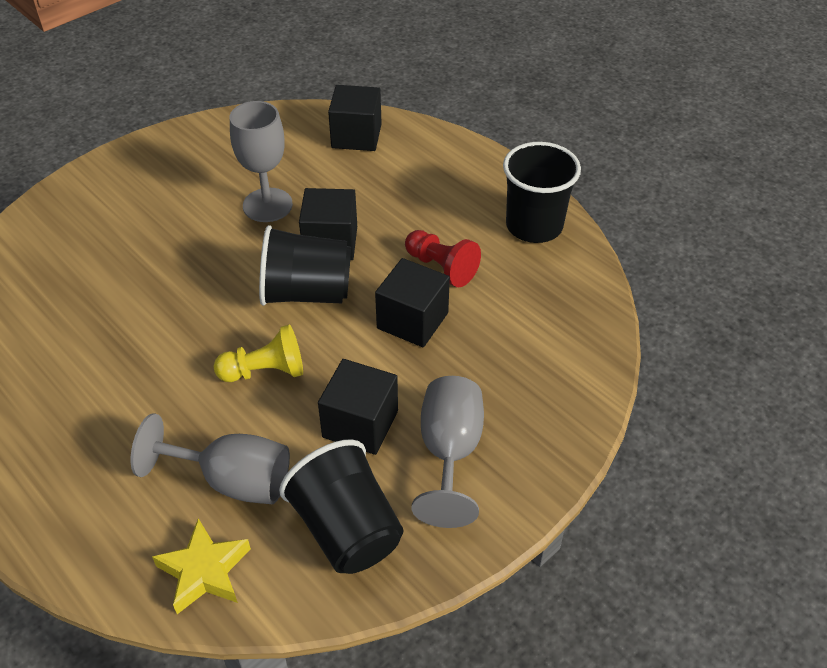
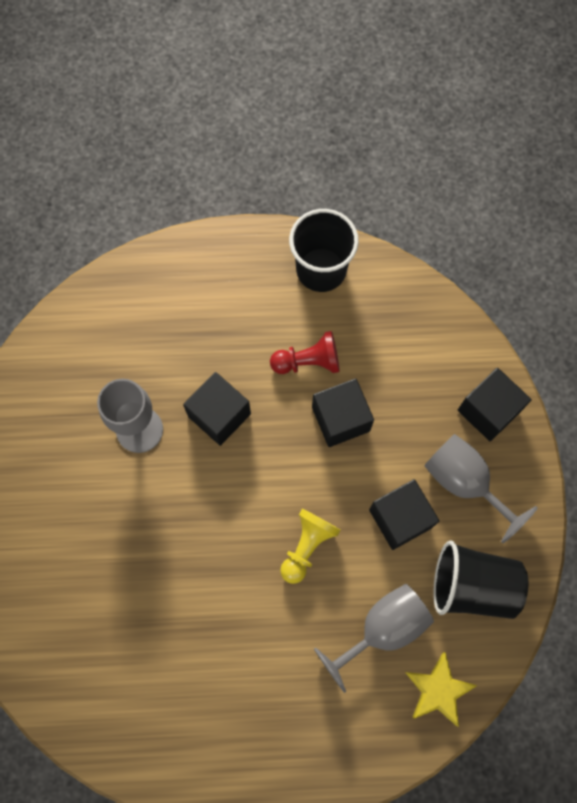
camera: 50 degrees left, 25 degrees up
(306, 293) = (256, 468): black cup -> none
(356, 136) = (116, 308): black cube -> black cube (488, 411)

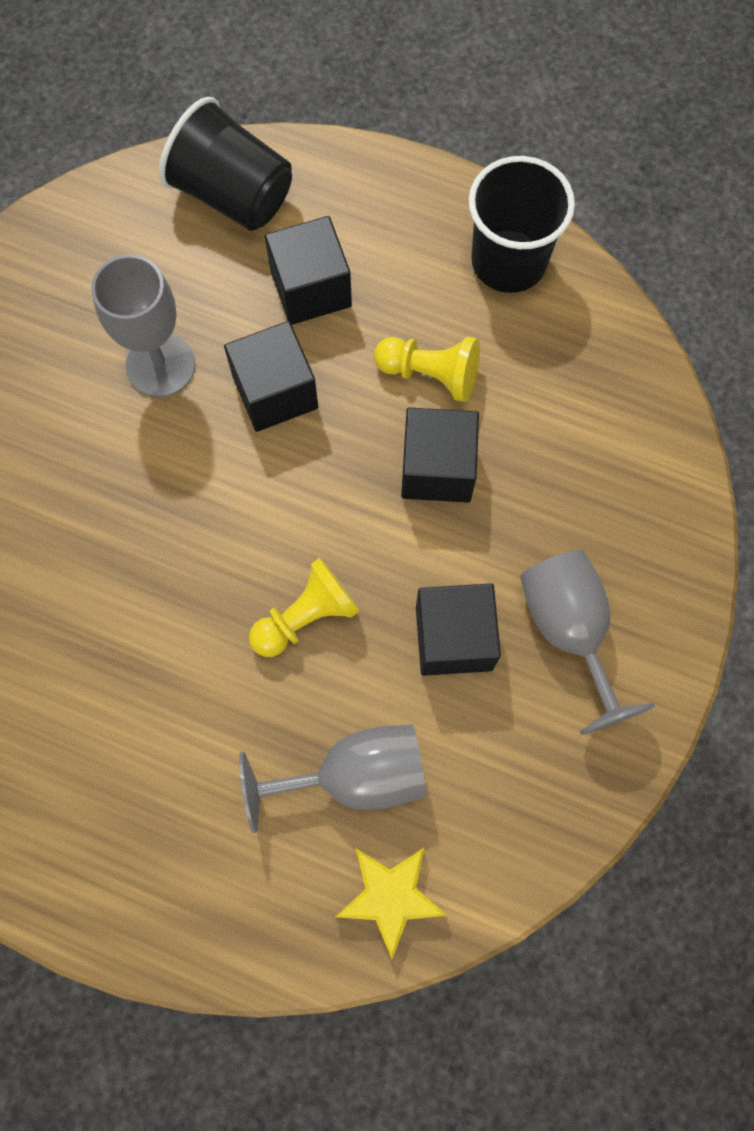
camera: 25 degrees right, 0 degrees up
(308, 362) = (430, 374): red pawn -> yellow pawn
(472, 585) = (511, 776): black cup -> black cup (233, 195)
(488, 411) = (652, 548): black cube -> black cube (311, 288)

